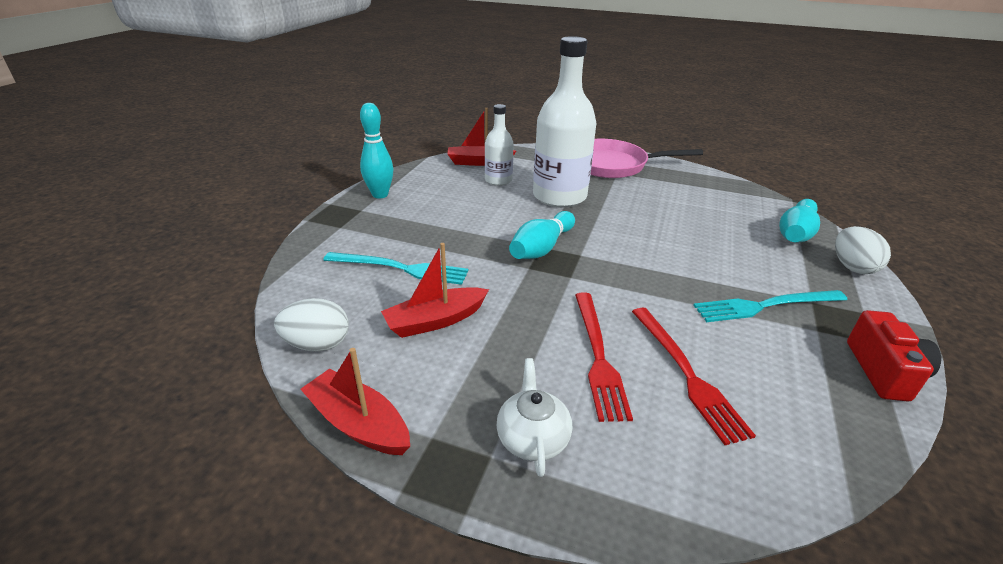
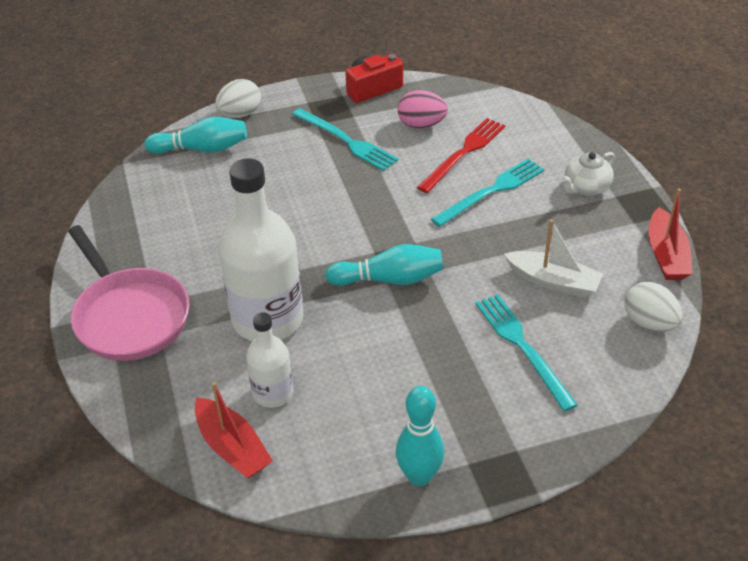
camera: 125 degrees left, 10 degrees up
(435, 321) = (553, 281): red boat -> white boat
(597, 355) = (491, 192): red fork -> turquoise fork
(771, 371) = (421, 124): none -> pink egg

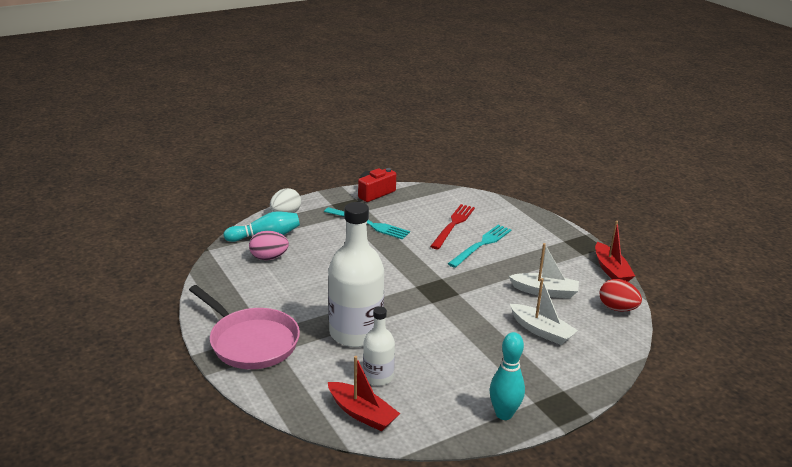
camera: 15 degrees left, 15 degrees down
(389, 279) = (433, 301): turquoise bowling pin -> none
(421, 124) = (417, 211): pink egg -> pink egg (269, 257)
(523, 348) = (541, 331): turquoise fork -> white boat
(585, 187) = (542, 238): white teapot -> none
(649, 323) = (617, 308): white egg -> red egg

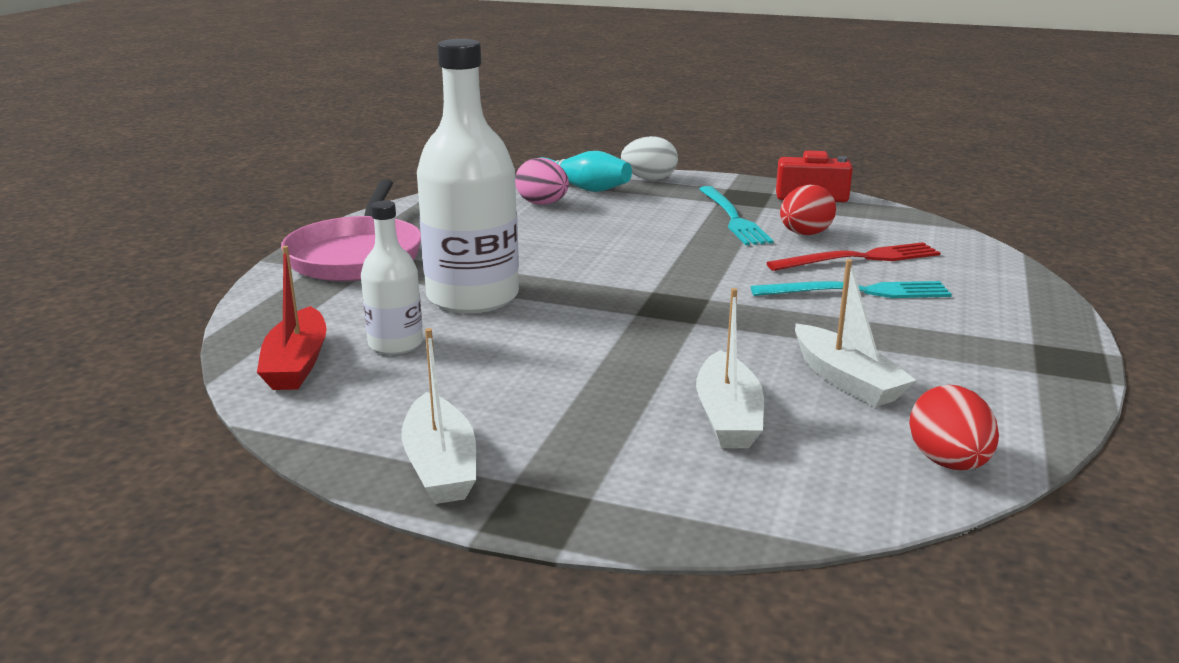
camera: 50 degrees right, 5 degrees down
(412, 220) = (804, 234): none -> red egg
(504, 414) = (440, 466): turquoise bowling pin -> white boat
(611, 270) = (1055, 413): red boat -> none

